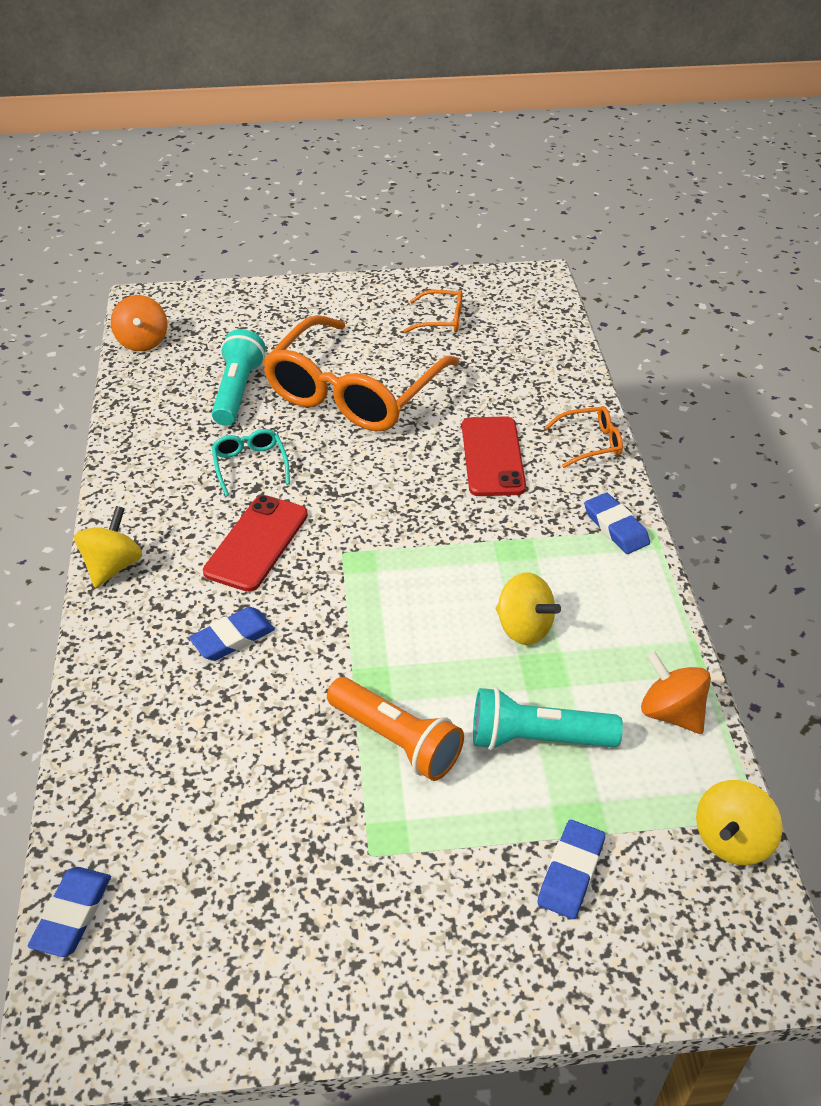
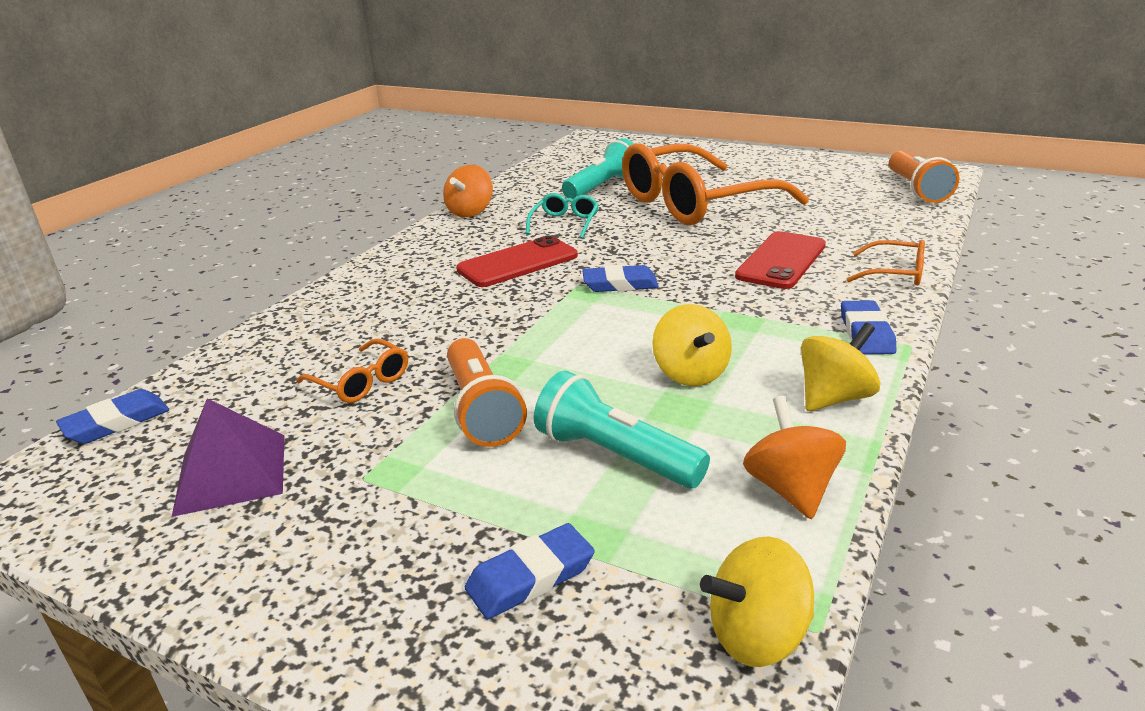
camera: 35 degrees right, 15 degrees down
(113, 566) = (402, 250): yellow spinning top -> yellow spinning top (834, 397)
(143, 342) = (564, 154): orange spinning top -> orange spinning top (470, 212)
(233, 638) = (433, 308): blue eraser -> blue eraser (620, 284)
(254, 907) = (231, 473): none -> purple pyramid
(440, 320) = (818, 179): orange glasses -> orange glasses (361, 381)
(535, 313) = (917, 190): none -> orange flashlight

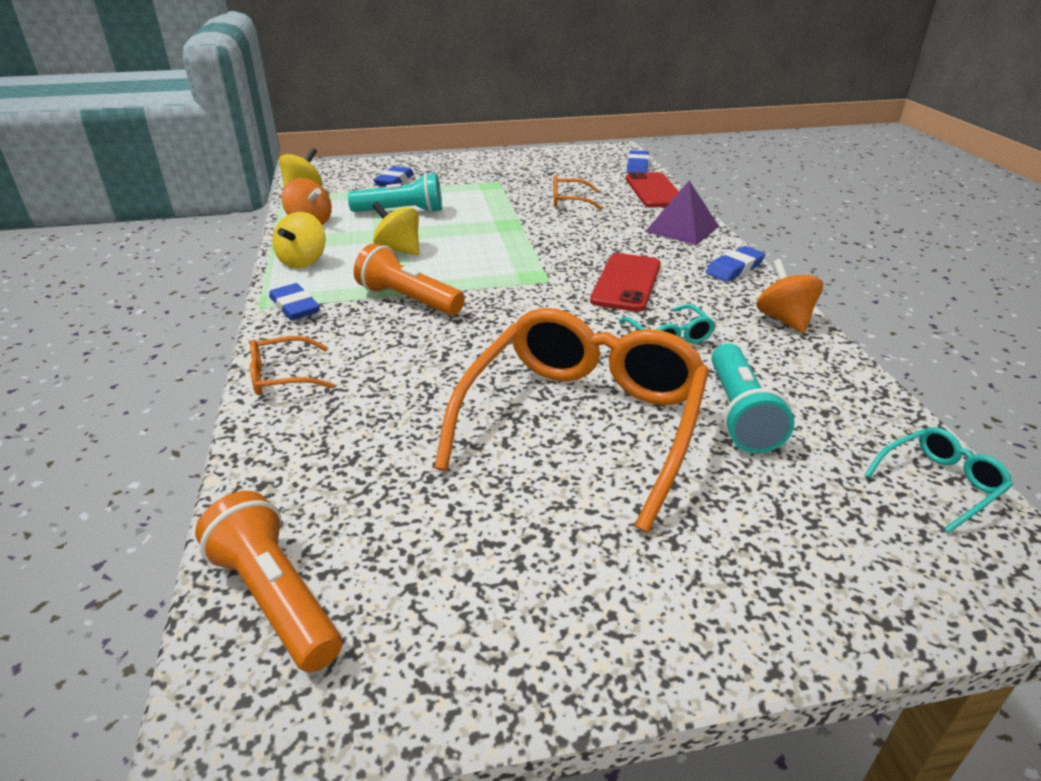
camera: 140 degrees right, 5 degrees up
(231, 473) = (552, 170): purple pyramid -> purple pyramid (682, 229)
(482, 409) = (489, 208): orange flashlight -> orange flashlight (408, 300)
(568, 155) = (939, 484): none -> turquoise glasses
(620, 284) = (517, 290): blue eraser -> blue eraser (734, 268)
(781, 261) = (403, 357): red phone -> red phone (654, 191)

